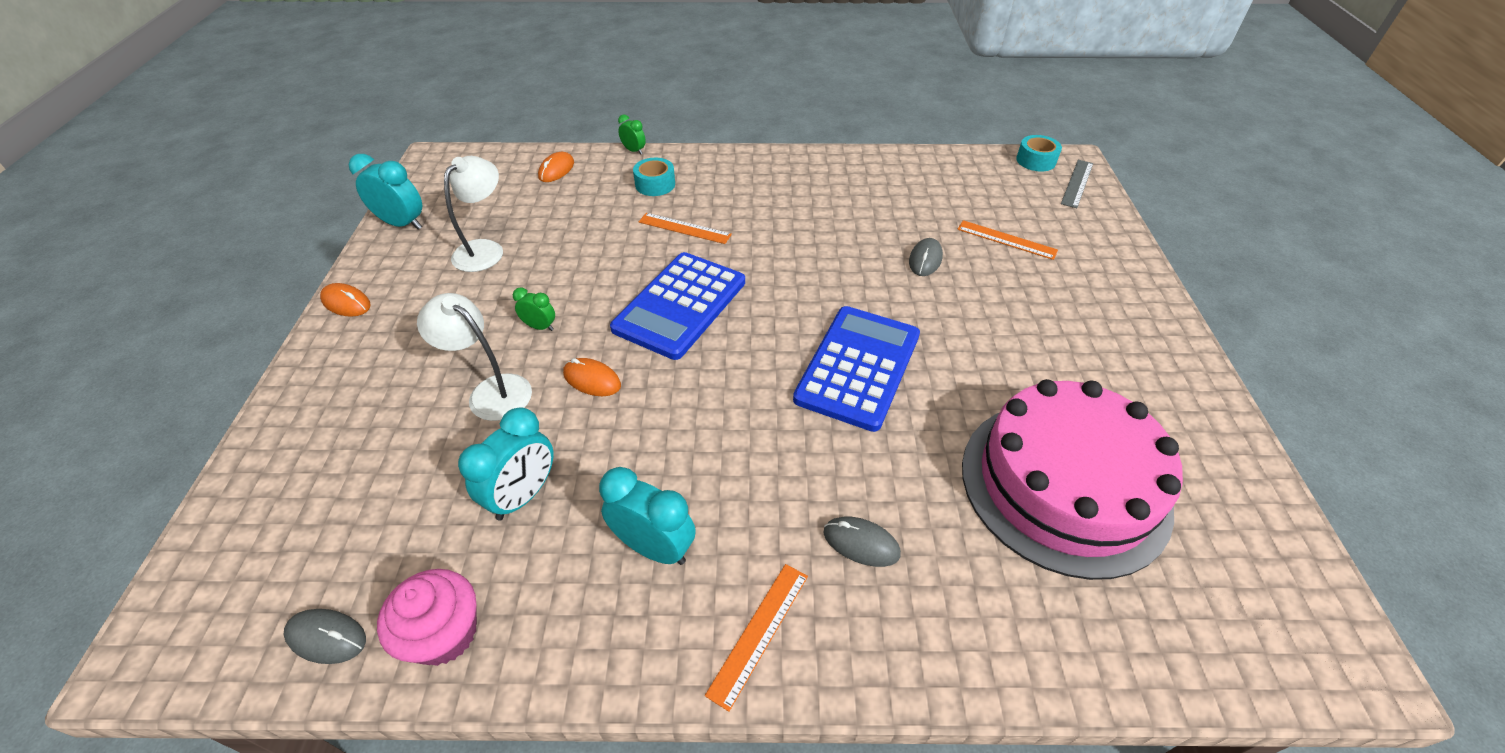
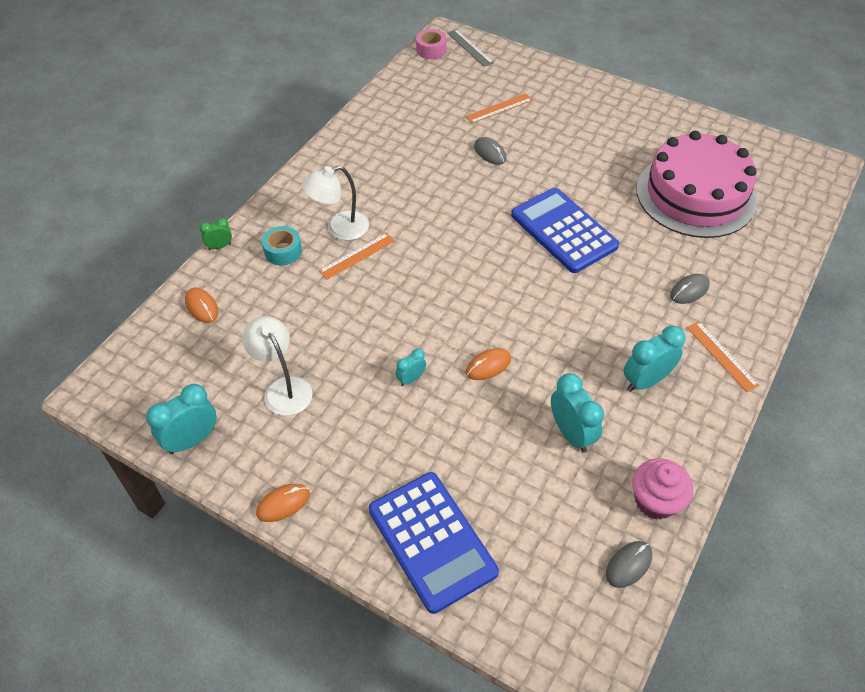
camera: 60 degrees left, 5 degrees up
(491, 391) = (462, 427): white lamp -> white lamp (339, 229)
(540, 327) = (411, 379): green clock -> turquoise clock
(680, 305) = (445, 291): blue calculator -> blue calculator (432, 541)
(1036, 160) = (431, 50): turquoise tape -> pink tape

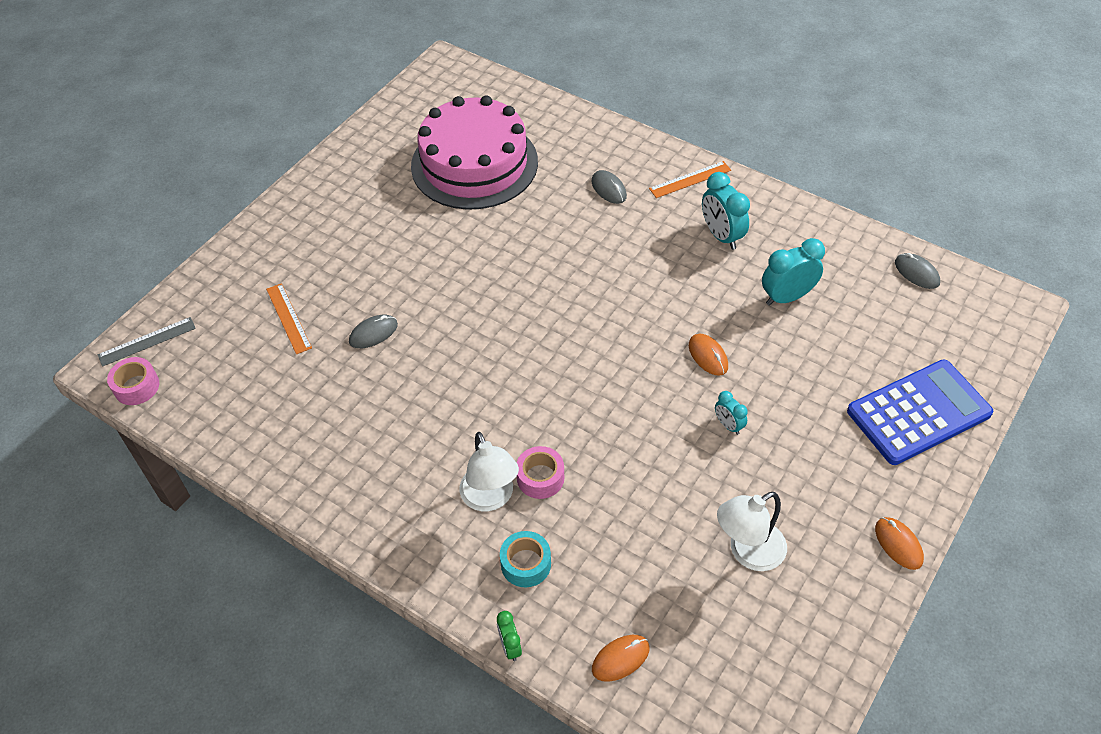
camera: 85 degrees left, 0 degrees up
(192, 440) = (829, 647): turquoise clock -> none
(357, 256) = (540, 478): orange ruler -> pink tape
(563, 231) = (516, 276): blue calculator -> none
(655, 500) = (851, 247): pink cupcake -> none

